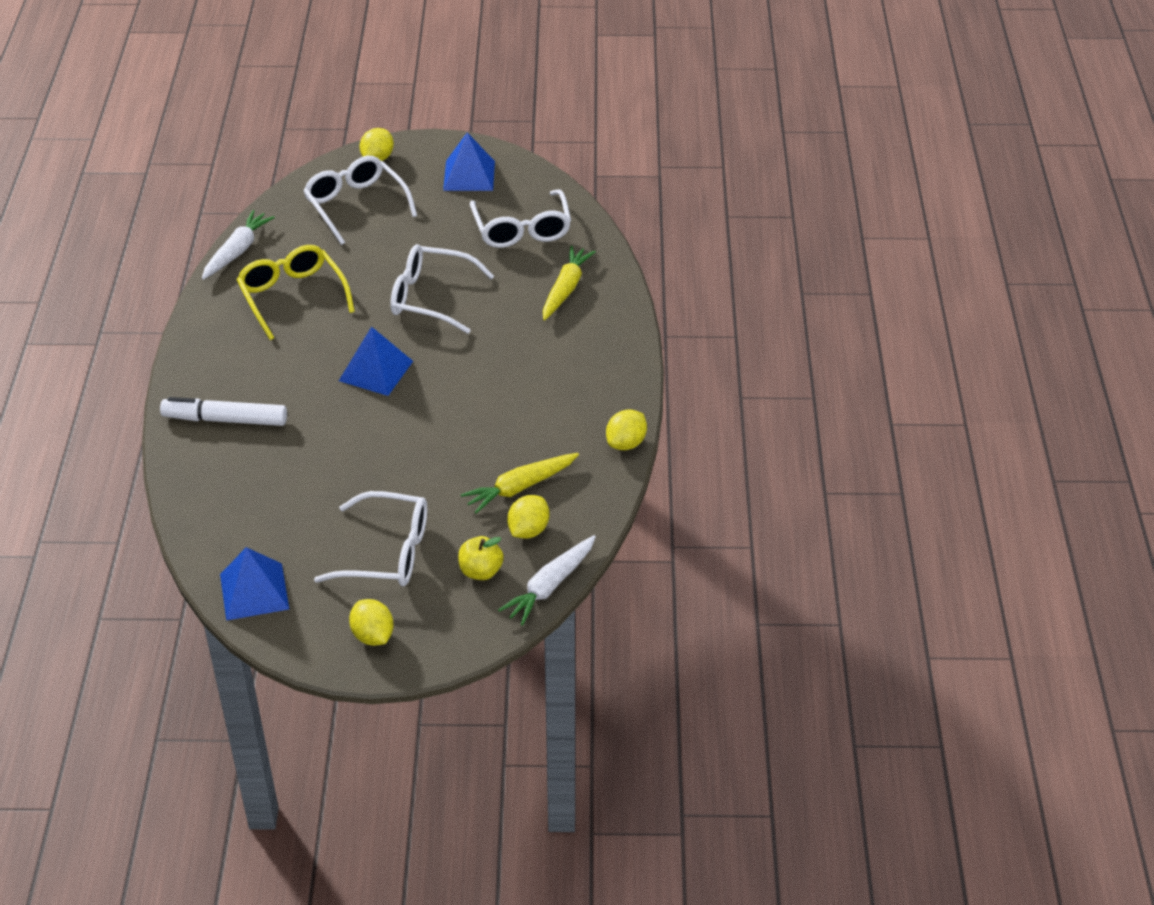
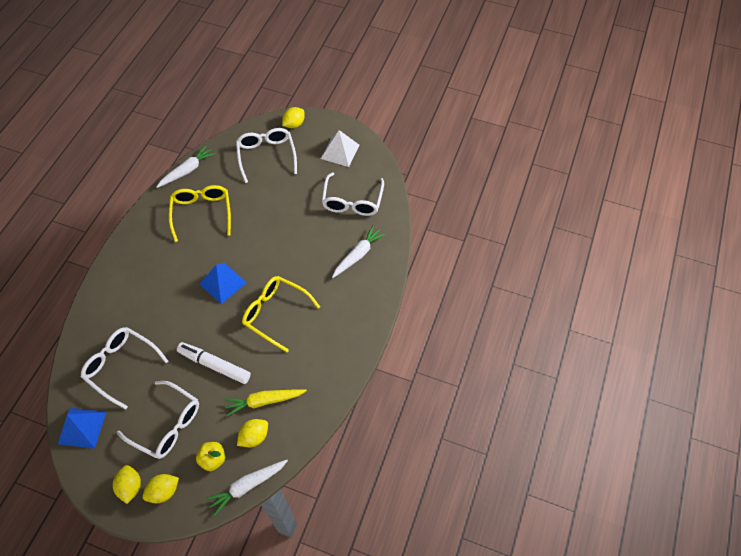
camera: 20 degrees right, 15 degrees up
(226, 420) = (125, 293): white marker -> white marker (215, 365)
(430, 297) = (277, 237): white glasses -> white glasses (121, 366)
(469, 175) = (340, 151): blue pyramid -> white pyramid
(478, 385) = (275, 313): none -> yellow glasses
(566, 289) = (358, 255): yellow carrot -> white carrot
(626, 443) = (341, 388): yellow lemon -> yellow lemon (164, 491)

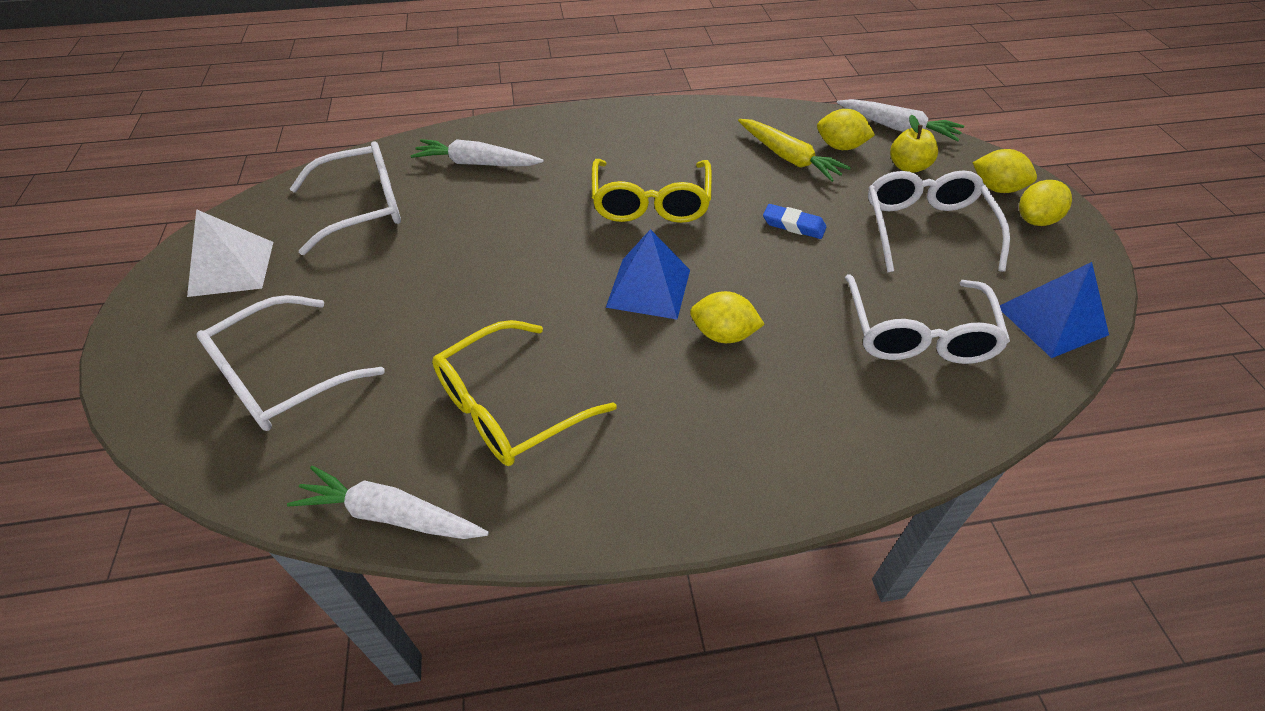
camera: 120 degrees left, 10 degrees down
(215, 365) = (793, 225): white marker -> blue eraser
(294, 124) = (155, 375): yellow lemon -> yellow lemon (723, 334)

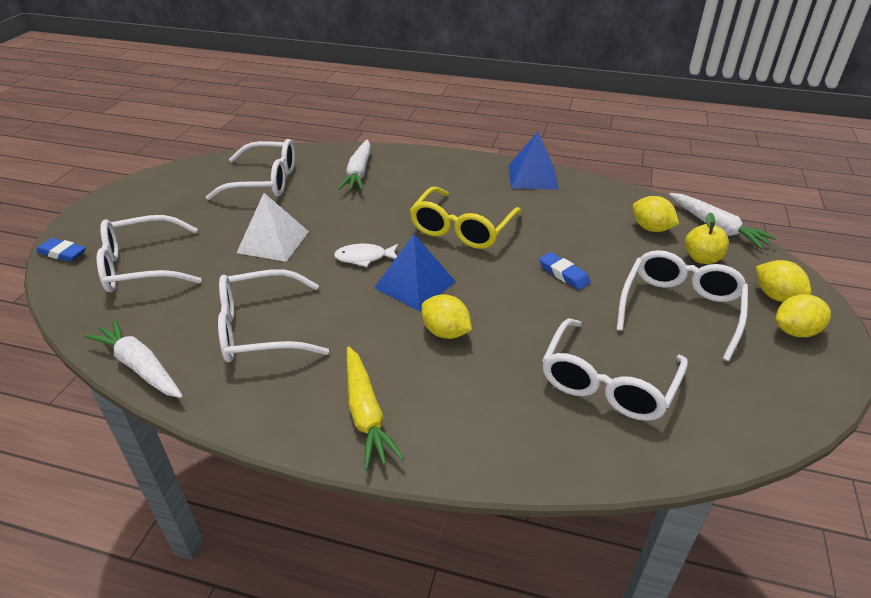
camera: 25 degrees right, 10 degrees down
(142, 397) = (62, 253): none -> blue eraser
(232, 268) = (163, 196): white pyramid -> white pyramid (273, 242)
(477, 163) = (358, 172): white carrot -> white carrot turned 120 degrees counterclockwise
(509, 407) = (260, 329): yellow glasses -> white glasses
(566, 273) = (364, 258): none -> white fish
(788, 158) = (598, 226): yellow carrot -> yellow carrot (366, 413)
(1051, 320) = (745, 413): blue pyramid -> blue pyramid (532, 177)

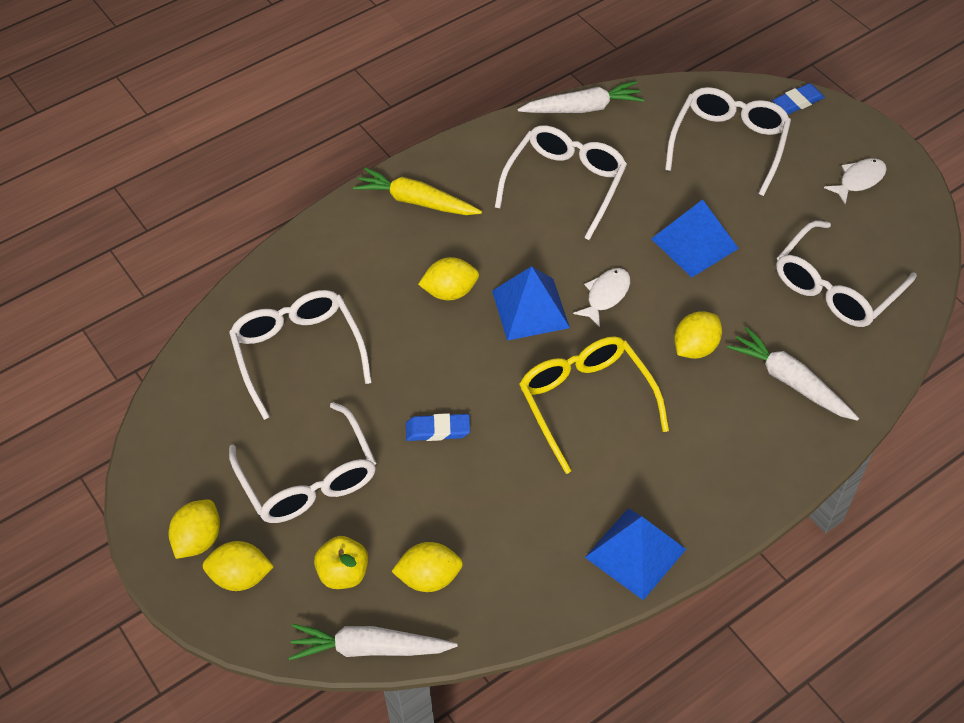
camera: 130 degrees right, 15 degrees up
(147, 202) = (859, 180): none -> white fish
(273, 242) = (694, 243): white pyramid -> blue pyramid
(370, 208) = (695, 348): none -> yellow lemon

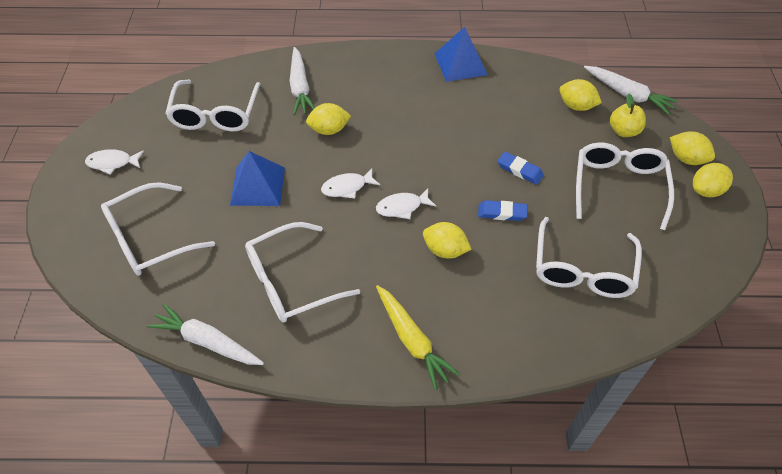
camera: 145 degrees left, 0 degrees up
(530, 309) = (402, 207): blue pyramid -> white fish
(586, 401) = (419, 138): yellow glasses -> none
(797, 102) = (64, 240): blue eraser -> blue eraser (502, 213)
(835, 288) = (215, 115): white glasses -> white glasses turned 105 degrees clockwise

